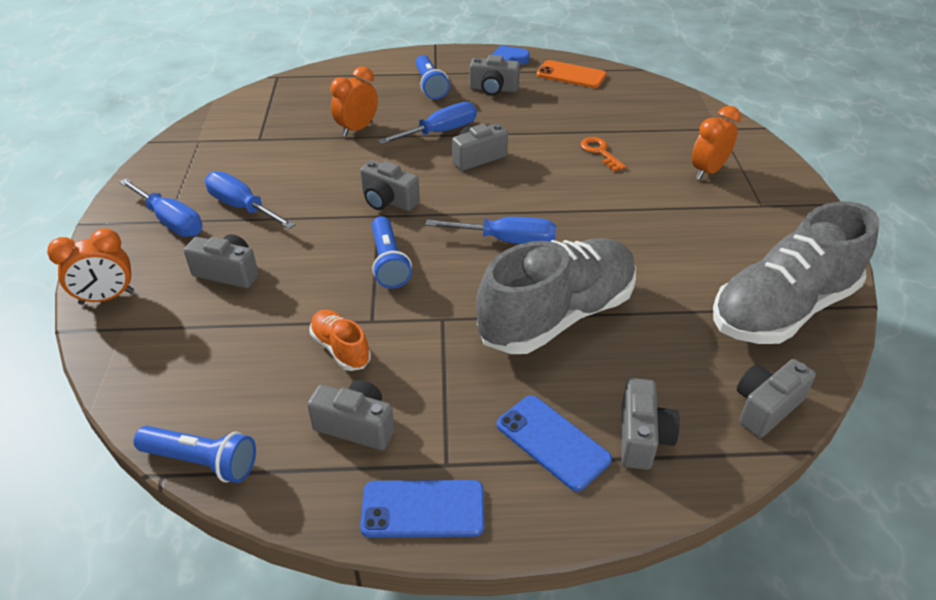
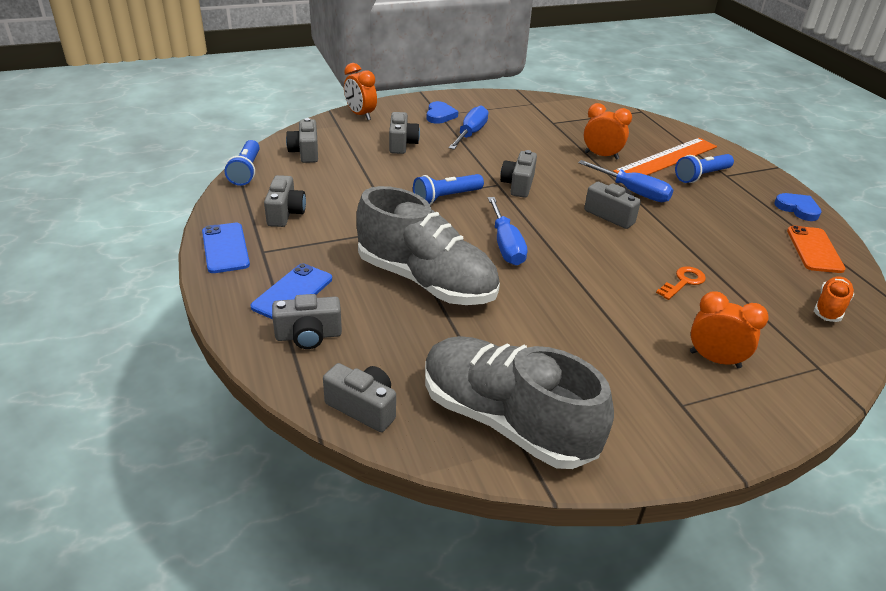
camera: 70 degrees right, 5 degrees down
(171, 221) = (440, 115): blue screwdriver -> blue heart
(341, 349) = (350, 195): orange shoe -> orange shoe (830, 308)
(387, 94) = (666, 159): none -> orange ruler
(493, 89) = (732, 208): grey camera -> grey camera (305, 152)

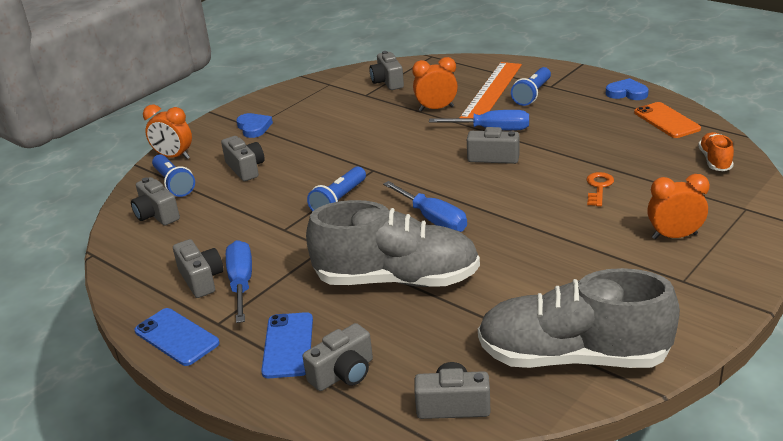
camera: 25 degrees left, 5 degrees down
(246, 171) = (114, 257): blue flashlight -> blue flashlight (173, 184)
(470, 134) = (301, 134): blue screwdriver -> blue screwdriver (241, 283)
(518, 185) = (391, 163): grey camera -> grey camera (387, 82)

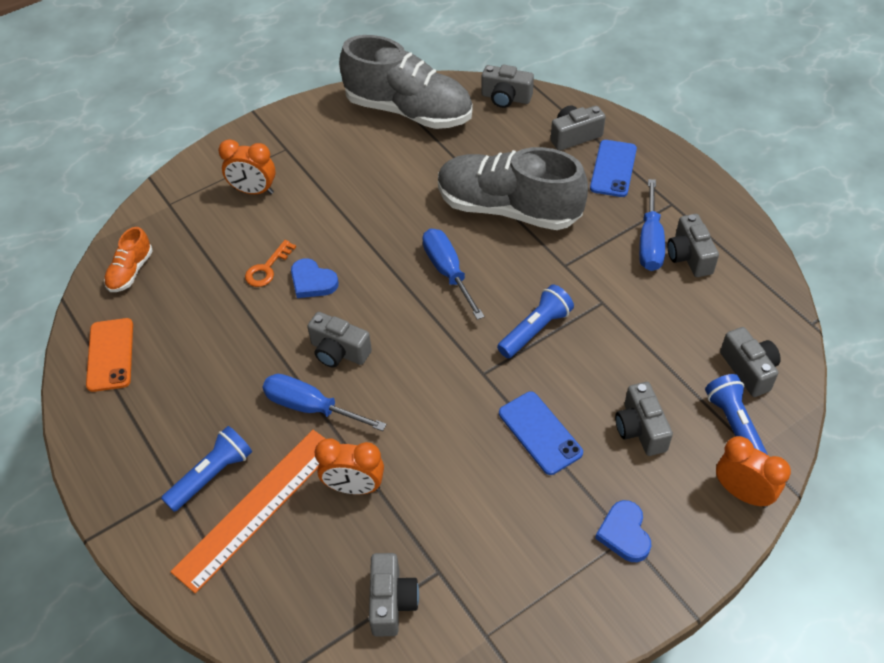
camera: 165 degrees left, 20 degrees up
(176, 337) = (707, 199): blue phone -> blue phone (540, 433)
(627, 93) = (99, 432): blue heart -> blue heart (312, 282)

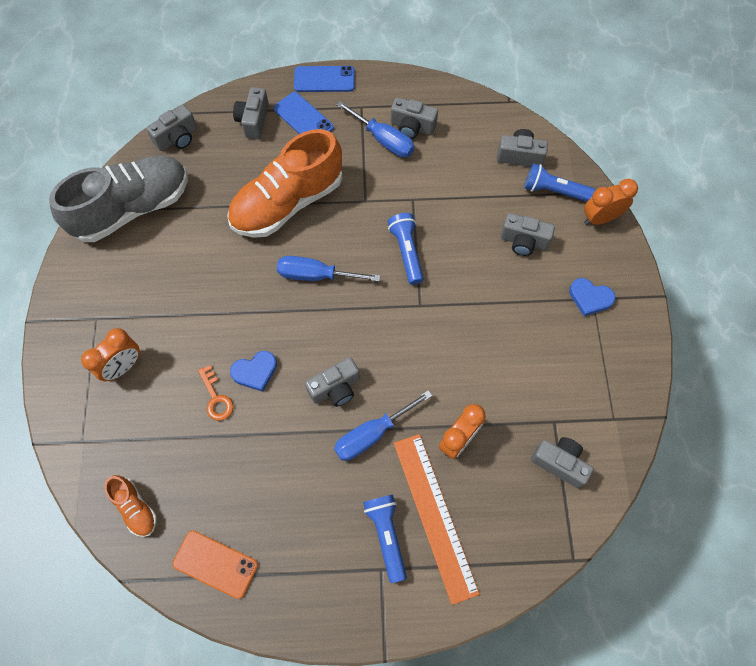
camera: 60 degrees left, 15 degrees up
(508, 208) = (288, 203): grey shoe -> orange shoe
(540, 433) = (489, 300): blue phone -> blue phone (324, 79)

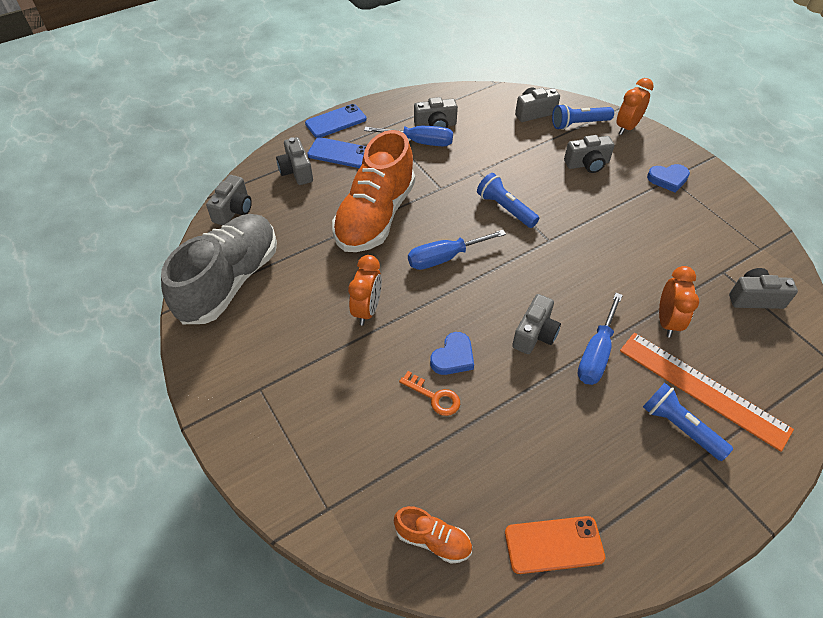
camera: 30 degrees left, 15 degrees down
(123, 366) = (321, 417): orange clock -> orange clock (367, 310)

